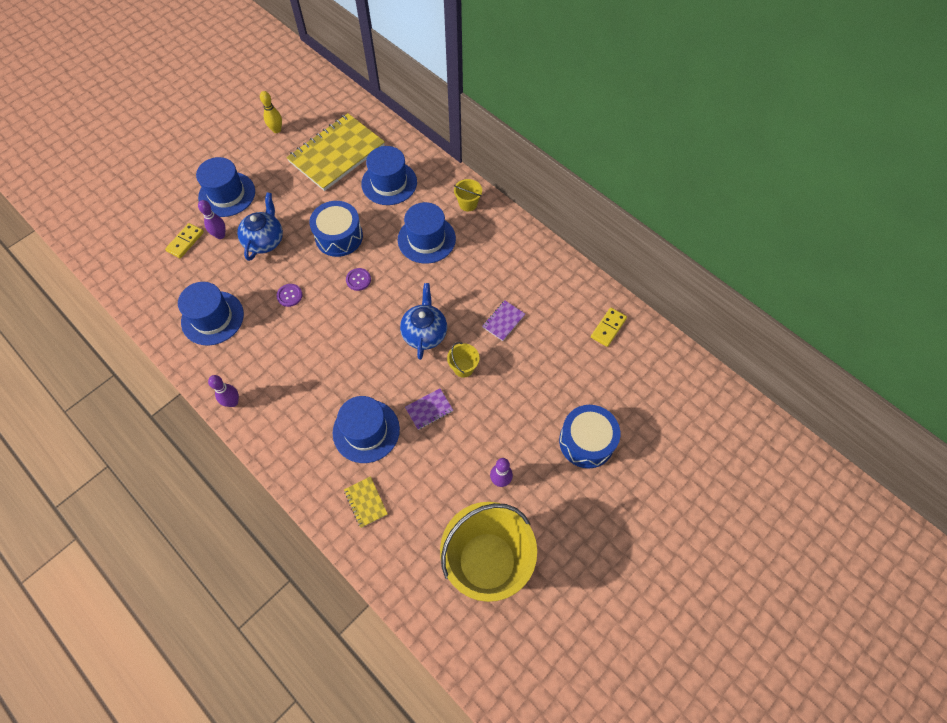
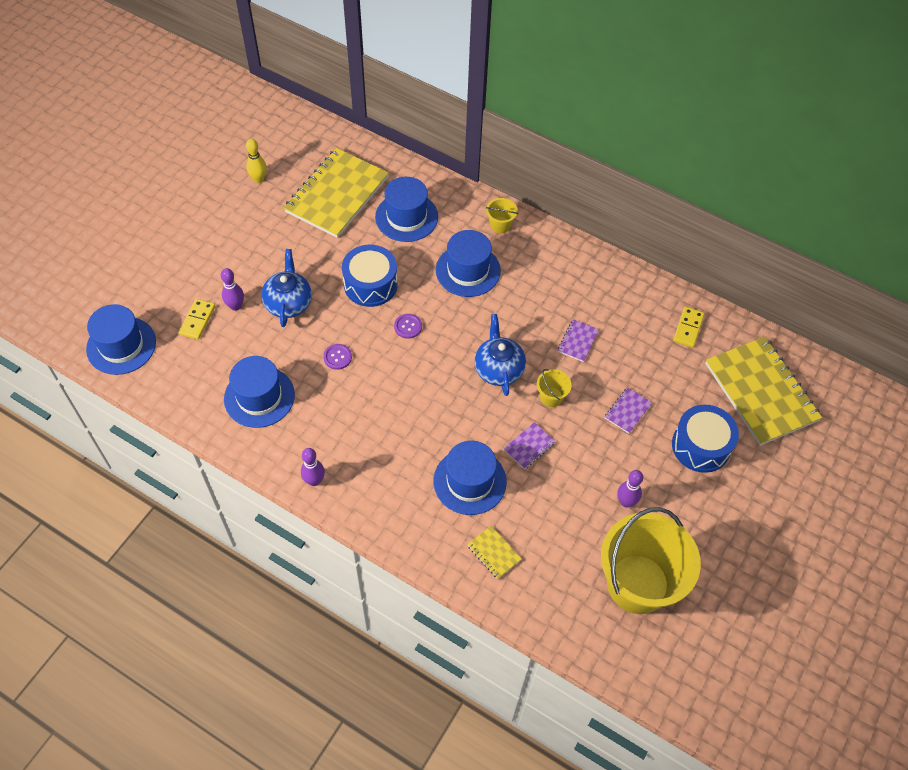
camera: 15 degrees left, 5 degrees down
(227, 194) = (227, 260): blue hat -> blue hat (121, 345)
(528, 395) = (627, 411): none -> purple notebook
(658, 401) = (760, 392): none -> yellow notebook

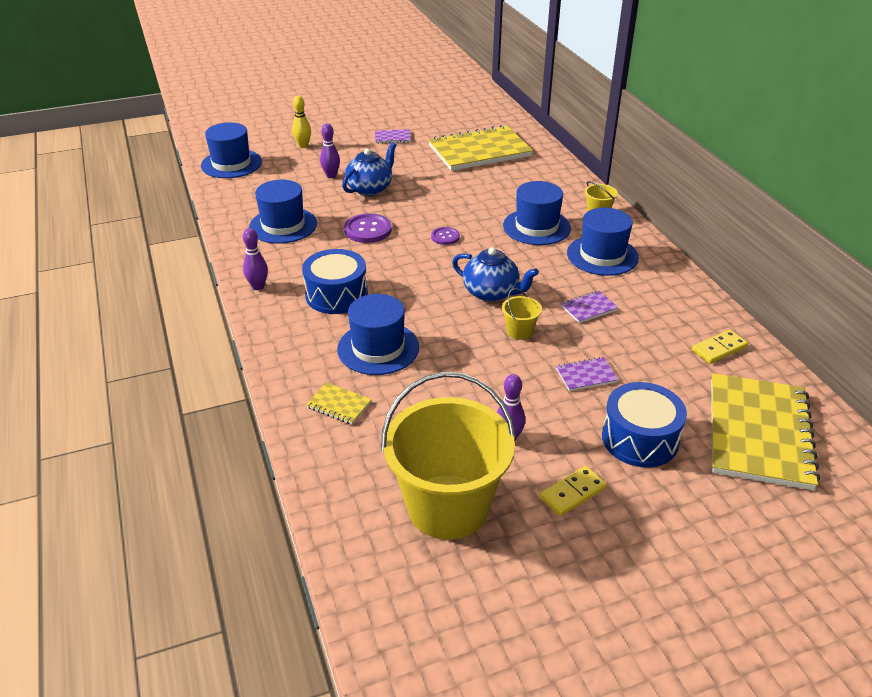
camera: 40 degrees right, 20 degrees down
(197, 320) = (296, 172): yellow domino -> yellow domino (572, 493)
(259, 179) = (431, 125): yellow bowling pin -> yellow bowling pin (303, 146)
(337, 357) = (368, 230): purple button -> purple button, size x1.67
(370, 284) = (445, 203): blue drum -> blue drum (336, 295)
(406, 217) = (521, 181): blue hat -> blue hat (602, 255)
(494, 553) = (339, 405): yellow notebook -> yellow notebook turned 60 degrees counterclockwise
(498, 369) = (491, 293): blue teapot -> blue teapot turned 90 degrees clockwise
(529, 446) = (459, 352): purple notebook -> purple notebook (392, 137)

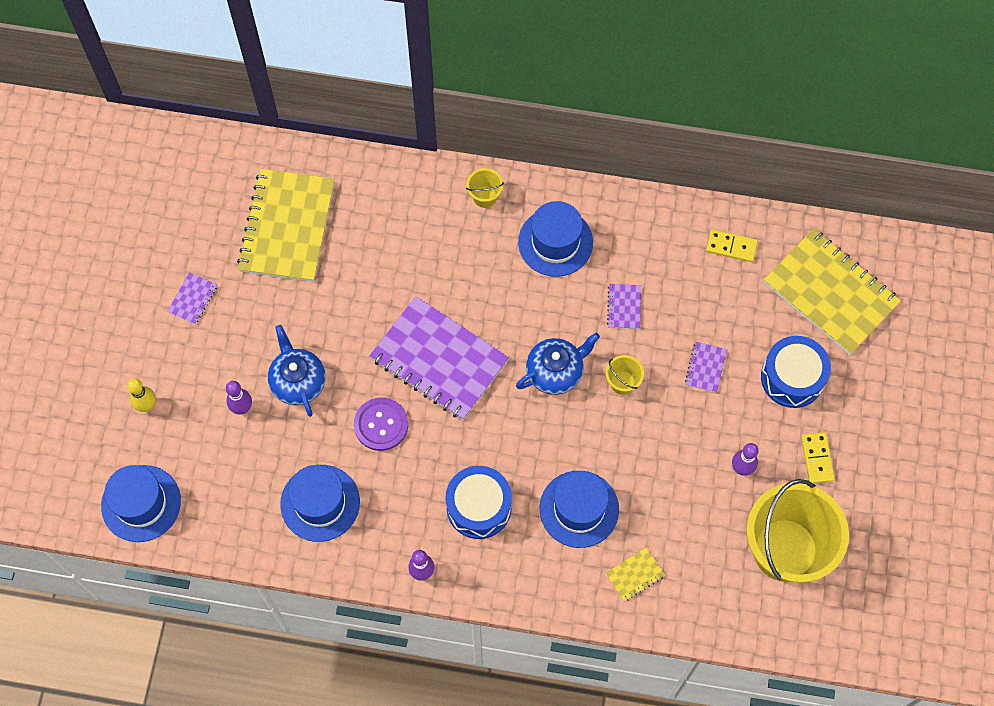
camera: 60 degrees left, 30 degrees up
(445, 237) = (439, 359): purple button -> purple notebook
(536, 227) = (473, 267): blue hat -> none
(719, 349) = (731, 247): yellow domino -> yellow domino turned 75 degrees counterclockwise

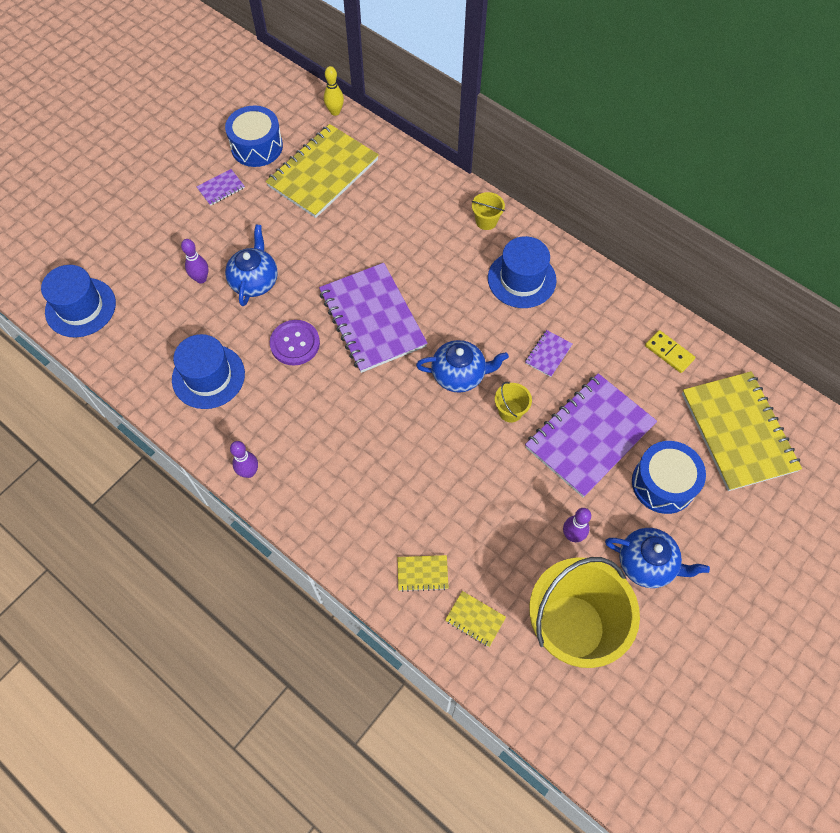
camera: 30 degrees right, 5 degrees down
(147, 406) = (136, 243): yellow bowling pin -> yellow bowling pin (335, 112)
(479, 507) = (328, 446): blue drum -> blue drum (257, 146)
(579, 509) = (409, 492): blue hat -> none
(702, 588) = (475, 619): none -> yellow notebook
(705, 368) = (589, 436): purple notebook -> purple notebook, size x2.44
(817, 458) = (647, 564): yellow domino -> blue teapot

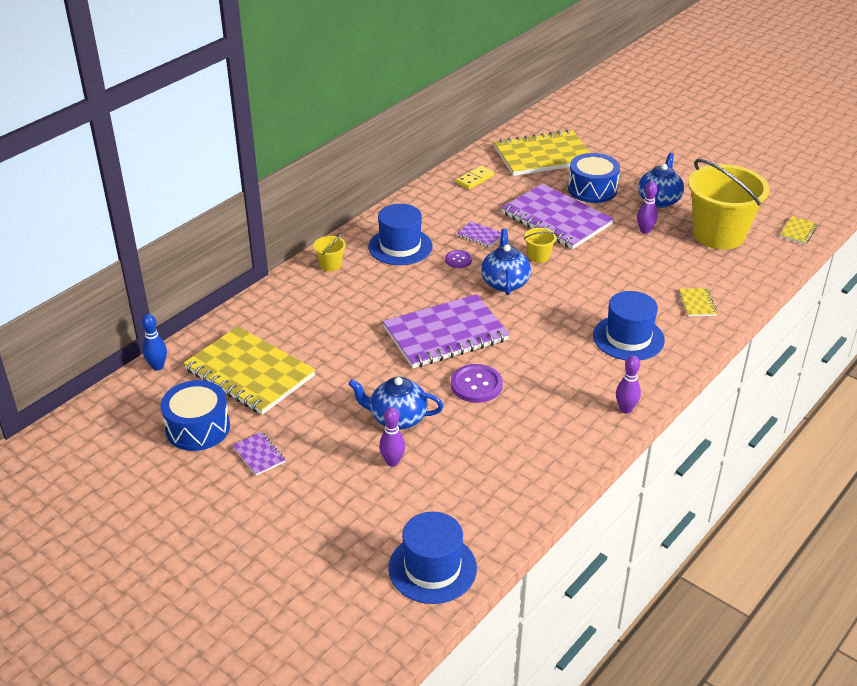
camera: 90 degrees left, 25 degrees down
(208, 376) = (521, 446): blue hat -> blue hat (628, 338)
(335, 112) = (157, 366): yellow bowling pin -> blue bowling pin
(475, 619) = (727, 278): yellow notebook -> yellow notebook (798, 231)
(499, 332) = (458, 260): none -> purple button

